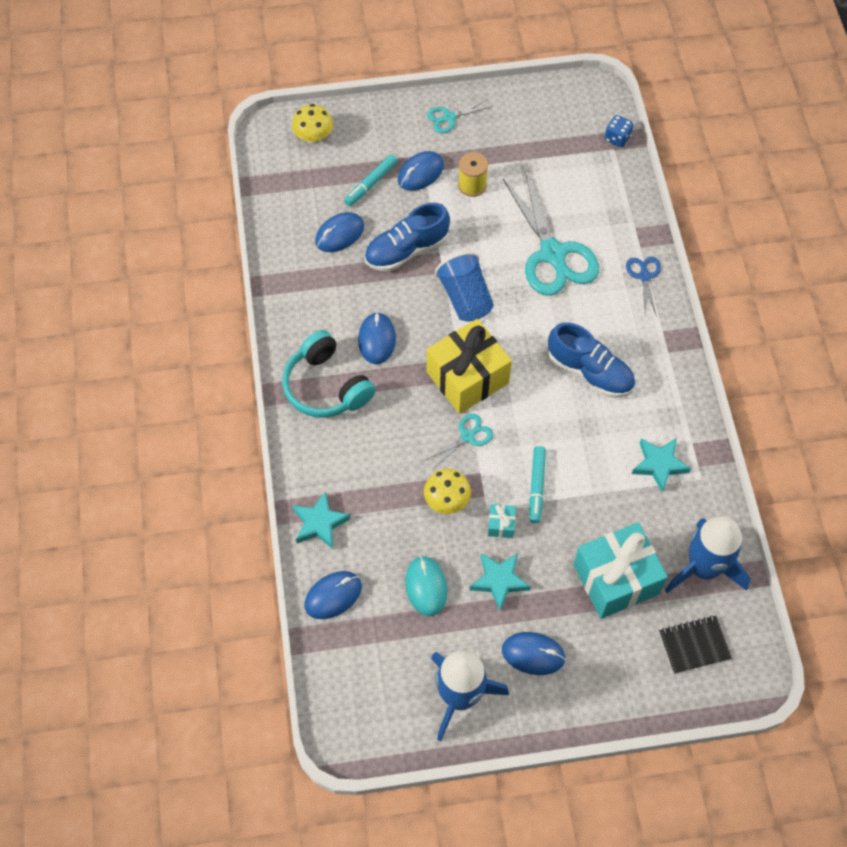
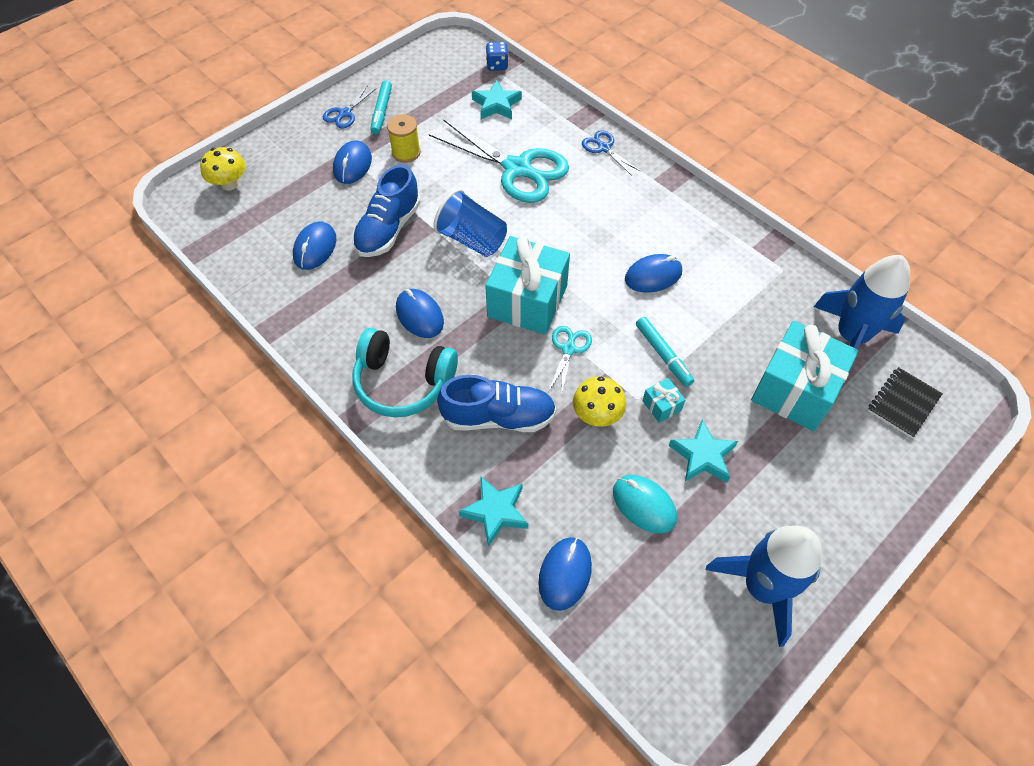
camera: 35 degrees left, 5 degrees down
(371, 183) = (313, 194): turquoise marker -> turquoise marker (381, 111)
(448, 118) = (344, 114): turquoise scissors -> blue scissors
(467, 377) = (527, 301): yellow gift -> turquoise gift
(533, 654) = (788, 501): blue mouse -> blue mouse (653, 276)
(589, 372) = (625, 239): blue shoe -> blue shoe (498, 417)
(659, 465) = (743, 278): turquoise star -> turquoise star (496, 105)

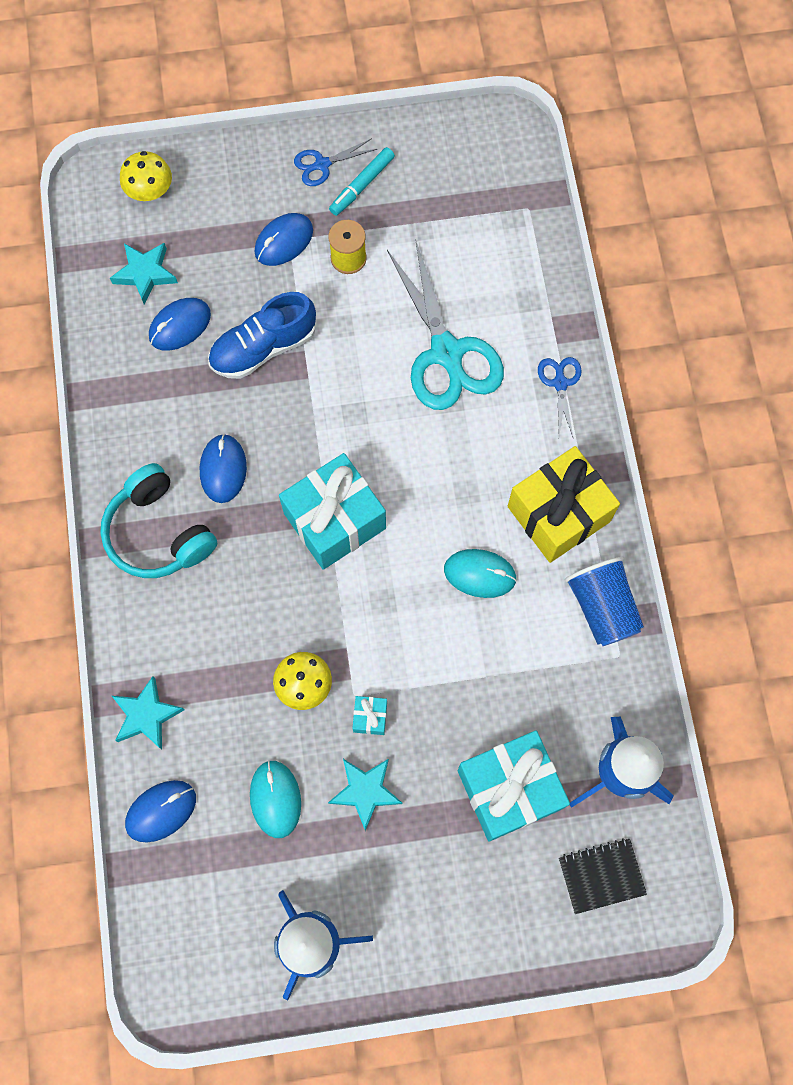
camera: 35 degrees right, 15 degrees up
(472, 239) = (335, 413): blue cup -> blue cup (602, 607)
(496, 105) = (490, 250): turquoise star -> turquoise star (145, 273)
(497, 65) = (533, 193): blue dice -> none
(498, 417) = (215, 626): blue shoe -> none
(569, 348) = (333, 599): turquoise scissors -> none
(653, 276) = (480, 574): blue mouse -> turquoise mouse
(663, 355) = (415, 667): turquoise marker -> none
(670, 215) = (558, 514): none -> yellow gift

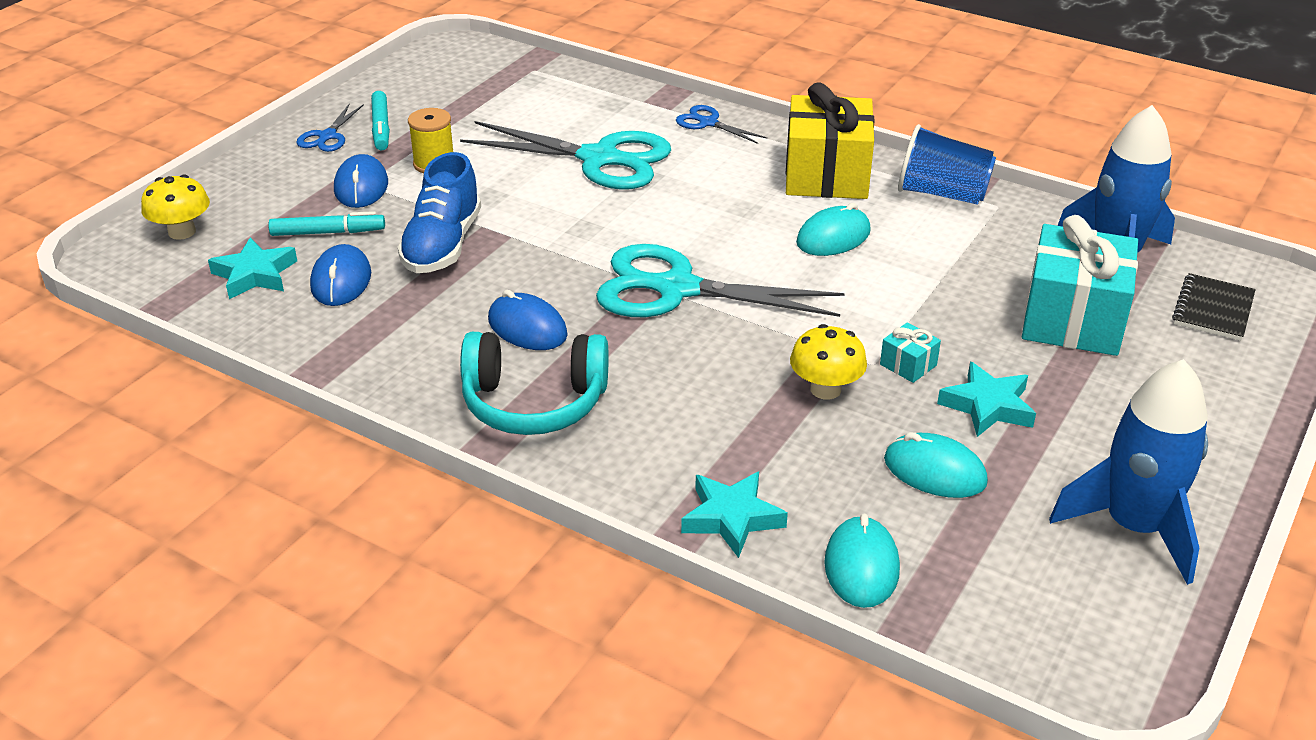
camera: 50 degrees left, 35 degrees down
(161, 811) = (861, 566): blue mouse -> turquoise mouse
(219, 271) = (328, 233): none -> turquoise marker
(334, 521) = (674, 289): turquoise gift -> turquoise scissors

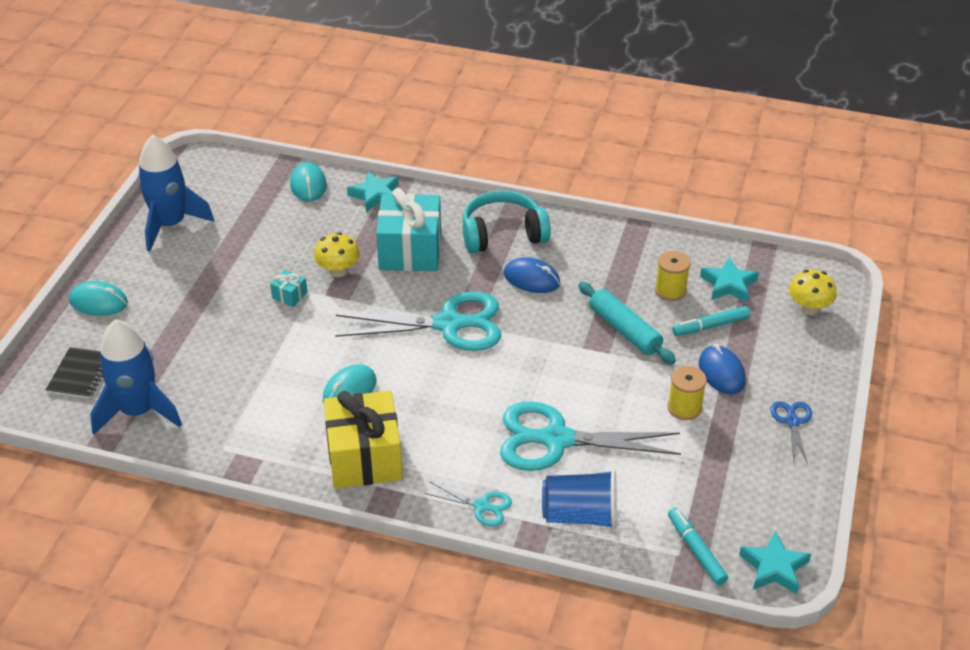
camera: 165 degrees right, 5 degrees up
(341, 281) = (670, 290): blue mouse -> yellow spool
(381, 127) = (758, 441): turquoise marker -> turquoise marker (696, 550)
(442, 245) = (624, 330): blue shoe -> turquoise rolling pin
(707, 123) = (482, 506): blue scissors -> turquoise scissors
(934, 471) = (273, 235): turquoise mouse -> turquoise mouse (98, 302)
(942, 194) = (267, 454): blue cup -> blue cup (580, 515)
(987, 406) = (242, 277): turquoise star -> turquoise star (774, 568)
(1072, 319) = (180, 348): turquoise gift -> turquoise gift (410, 250)

